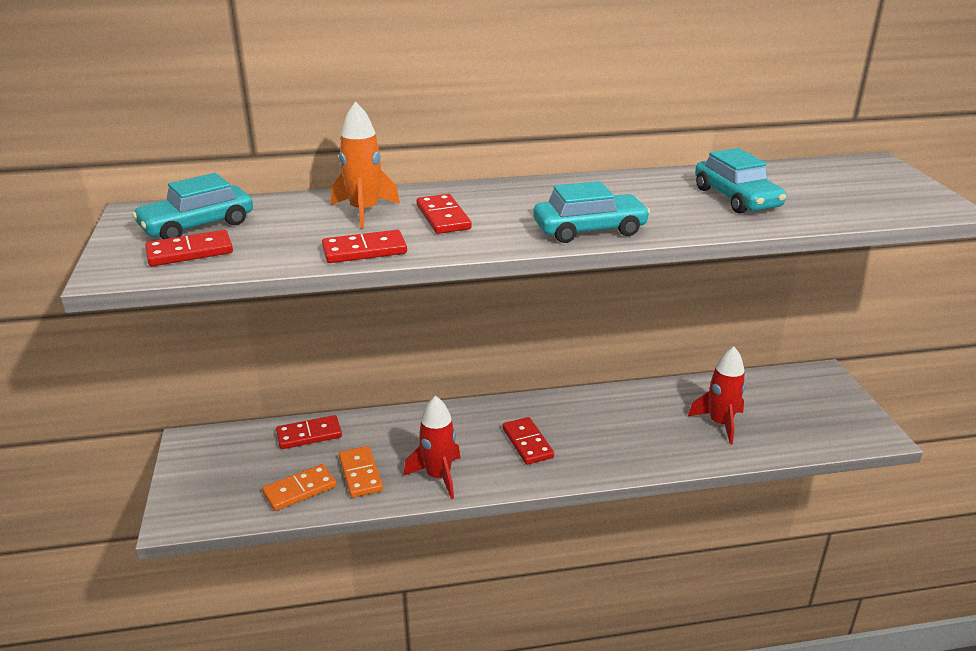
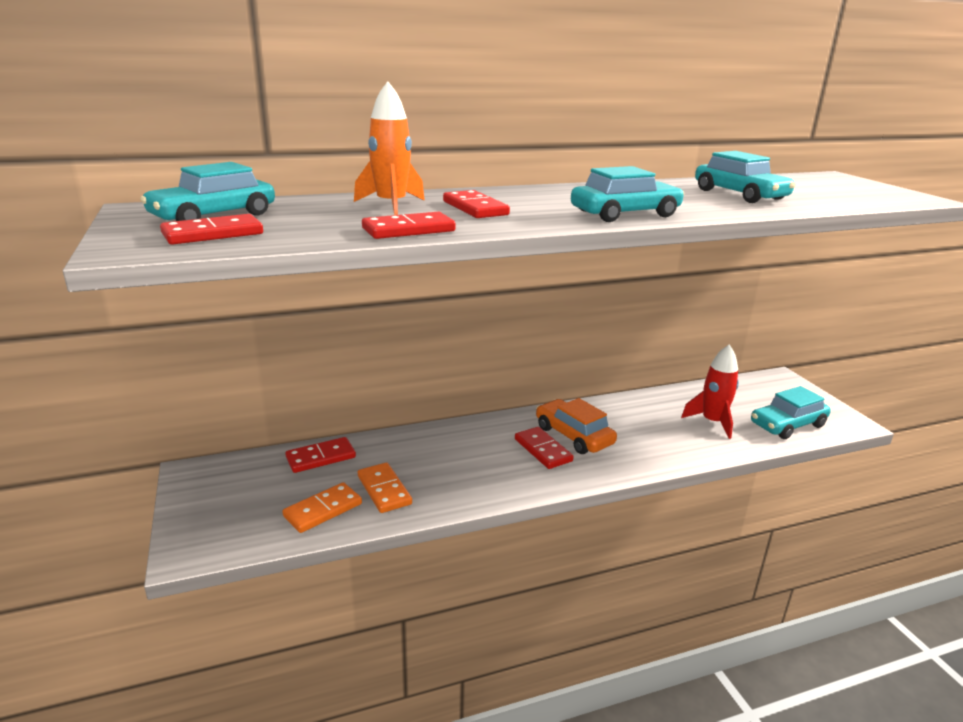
camera: 10 degrees left, 5 degrees down
(438, 476) = (465, 486): red rocket -> none
(565, 428) = (573, 435): none -> orange car
(803, 432) = (787, 424): none -> turquoise car

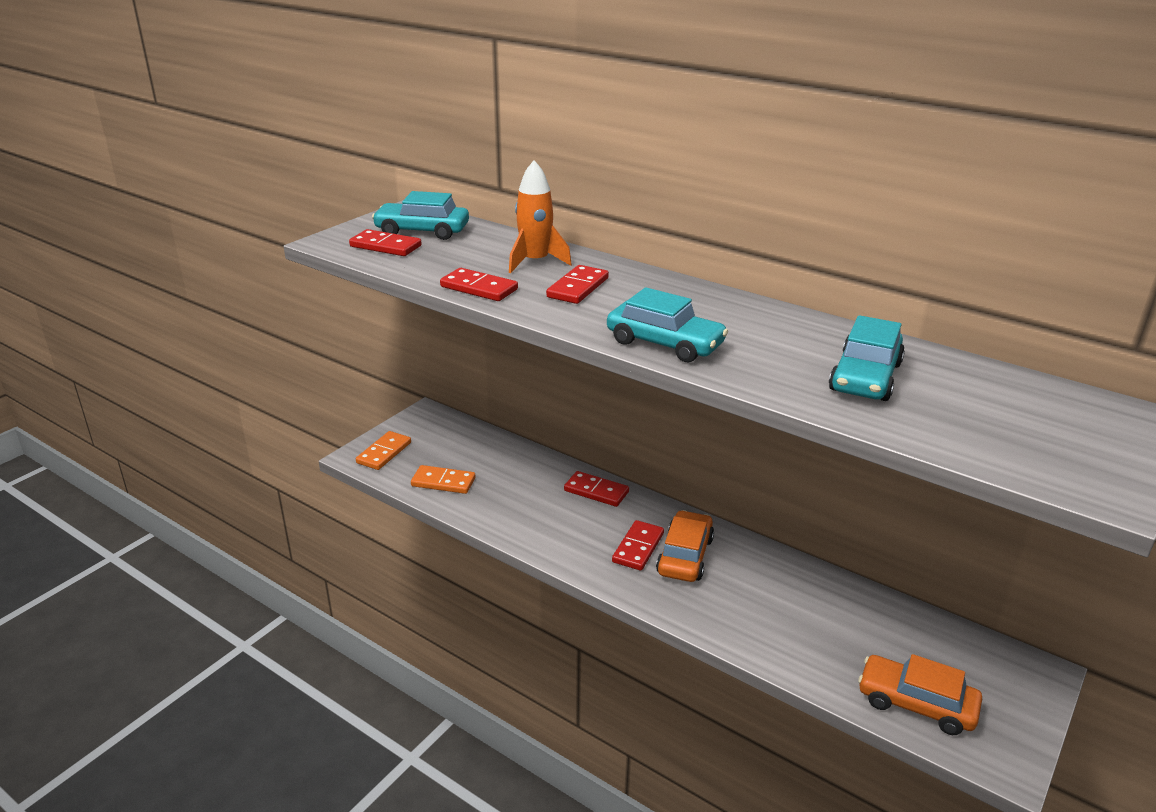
camera: 55 degrees right, 5 degrees up
(321, 457) = (498, 450): red domino -> red domino (596, 491)
(384, 490) = (492, 495): orange domino -> orange domino (384, 453)
(712, 422) = (837, 640): red rocket -> none
(787, 424) = (916, 703): turquoise car -> orange car

